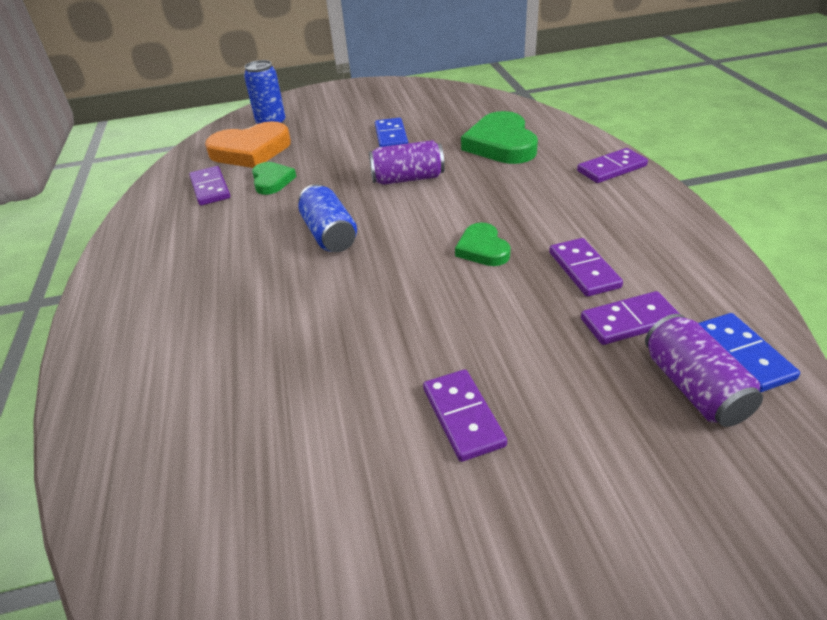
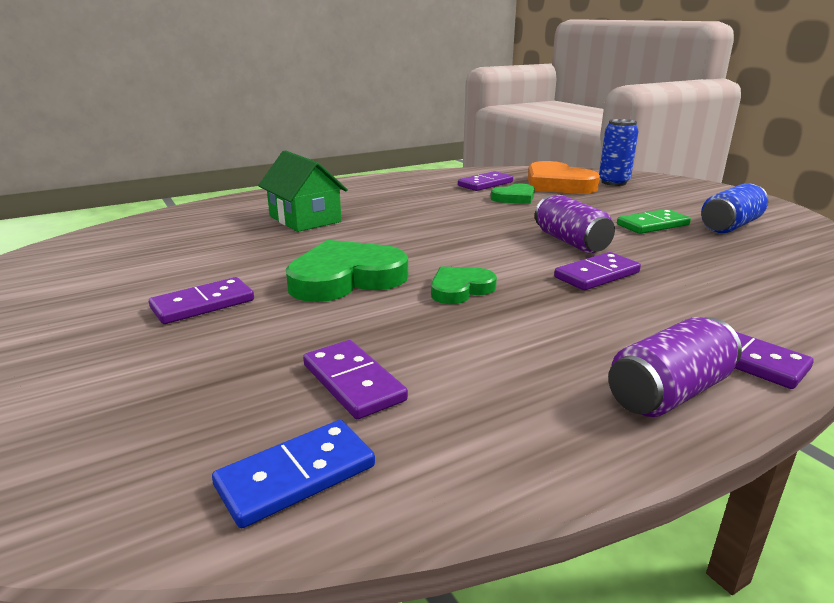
camera: 70 degrees right, 15 degrees down
(231, 331) = (305, 219): none -> green house
(329, 234) = (445, 227): blue can -> blue can (730, 226)
(391, 136) = (652, 225): blue domino -> green domino
(501, 144) = (712, 278): green heart -> green heart (346, 278)
(583, 270) = (449, 348): purple domino -> purple domino (596, 275)
(694, 387) = (231, 430): purple can -> purple can (669, 393)

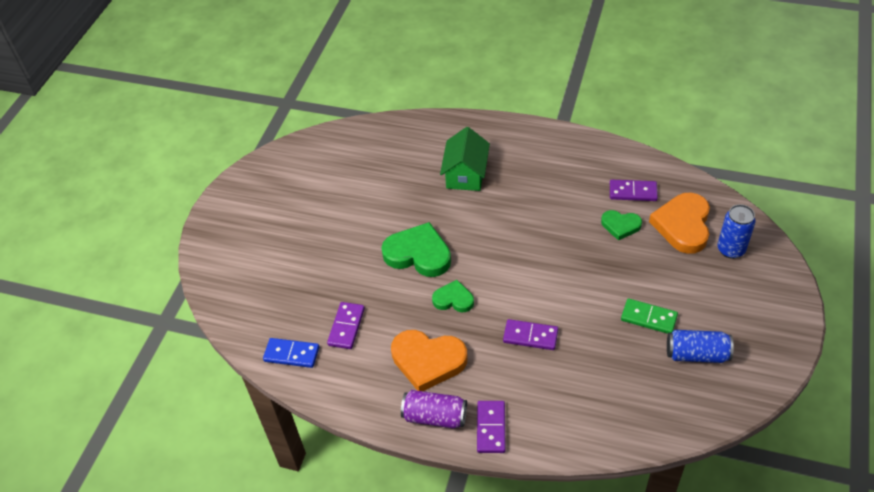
camera: 50 degrees right, 25 degrees up
(203, 304) = (346, 235): purple domino -> none
(540, 348) = (428, 361): none -> orange heart
(571, 242) = (568, 299): purple can -> none

